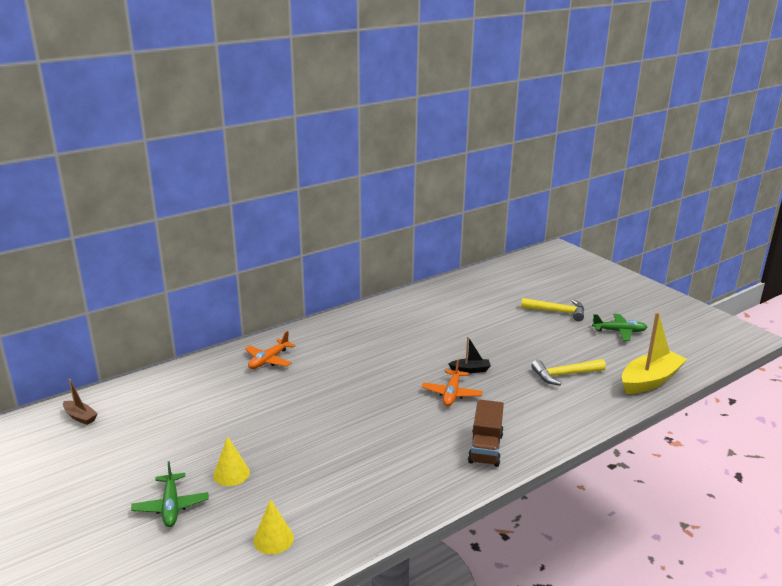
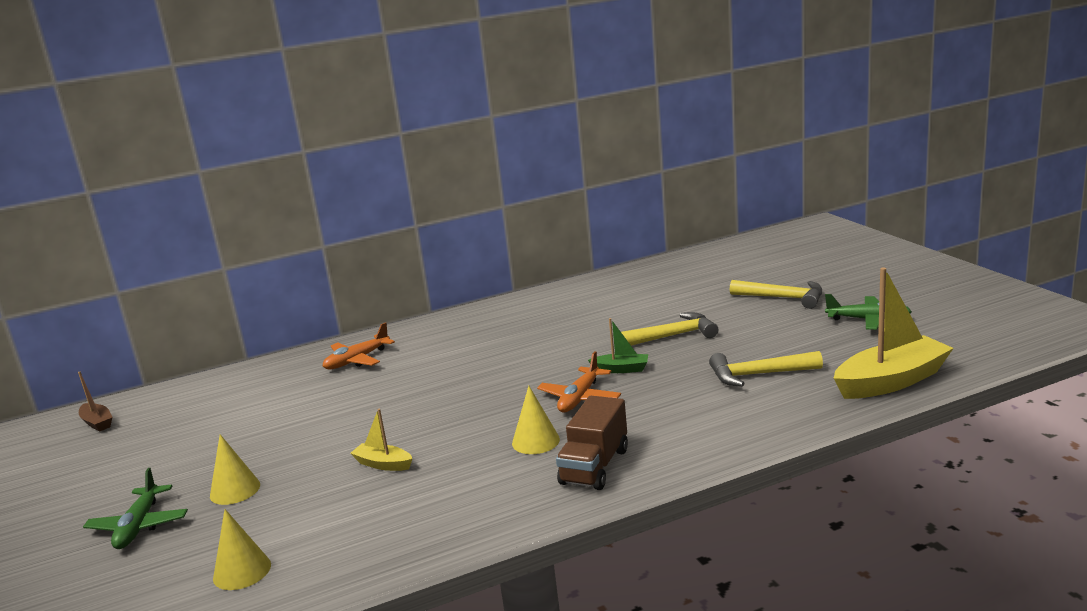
camera: 15 degrees right, 5 degrees down
(334, 449) = (383, 464): none -> yellow boat
(436, 429) = (535, 441): none -> yellow cone
(470, 370) = (621, 369): black boat -> green boat
(494, 342) = (672, 336): none -> yellow hammer

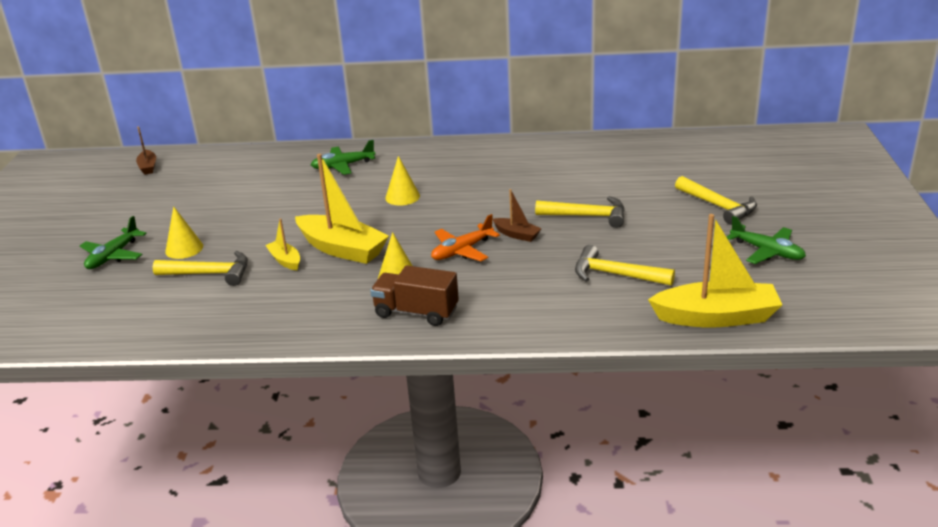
camera: 25 degrees right, 10 degrees up
(242, 571) = (142, 310): yellow cone -> yellow cone (402, 197)
(298, 505) = (210, 274): none -> yellow hammer
(357, 360) = (343, 166): orange plane -> green plane
(442, 434) = (342, 249): none -> yellow boat
(594, 466) = (416, 312): brown truck -> brown truck turned 60 degrees clockwise
(621, 369) = (517, 235): green boat -> brown boat

